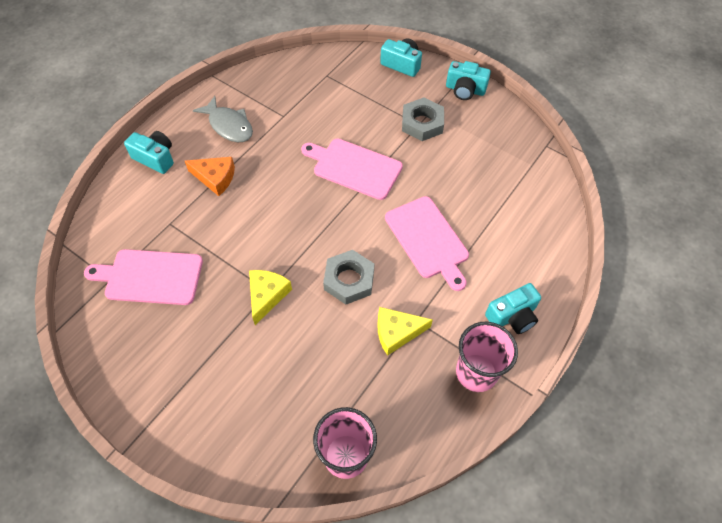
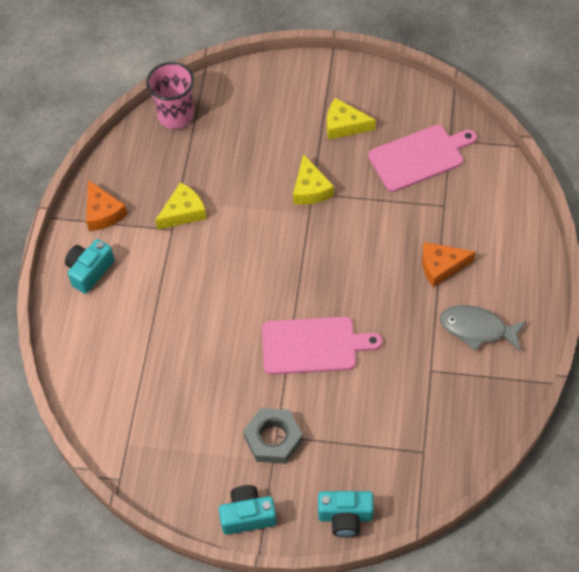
camera: 155 degrees right, 0 degrees up
(155, 158) = (516, 257): turquoise camera -> none
(187, 346) = (344, 125): none -> yellow cheese
(349, 280) = (249, 234): grey nut -> none
(428, 240) = (197, 304): pink cutting board -> none
(476, 372) = (103, 213): pink cup -> orange cheese

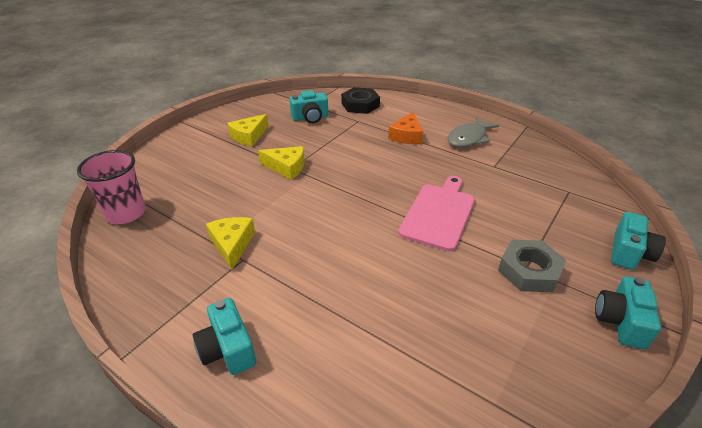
camera: 65 degrees left, 20 degrees down
(103, 213) = (166, 307): orange cheese -> none
(419, 157) = (310, 117): pink cutting board -> turquoise camera
(484, 190) = (360, 105): none -> black nut

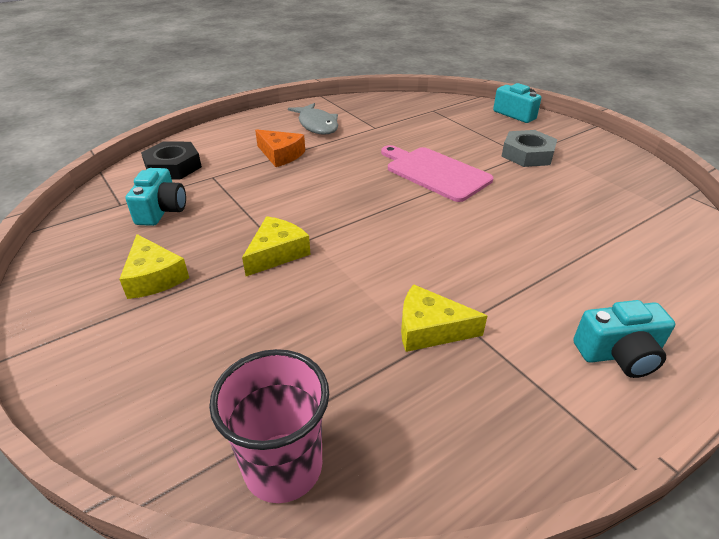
camera: 70 degrees left, 0 degrees up
(621, 321) = (586, 139): turquoise camera -> none

